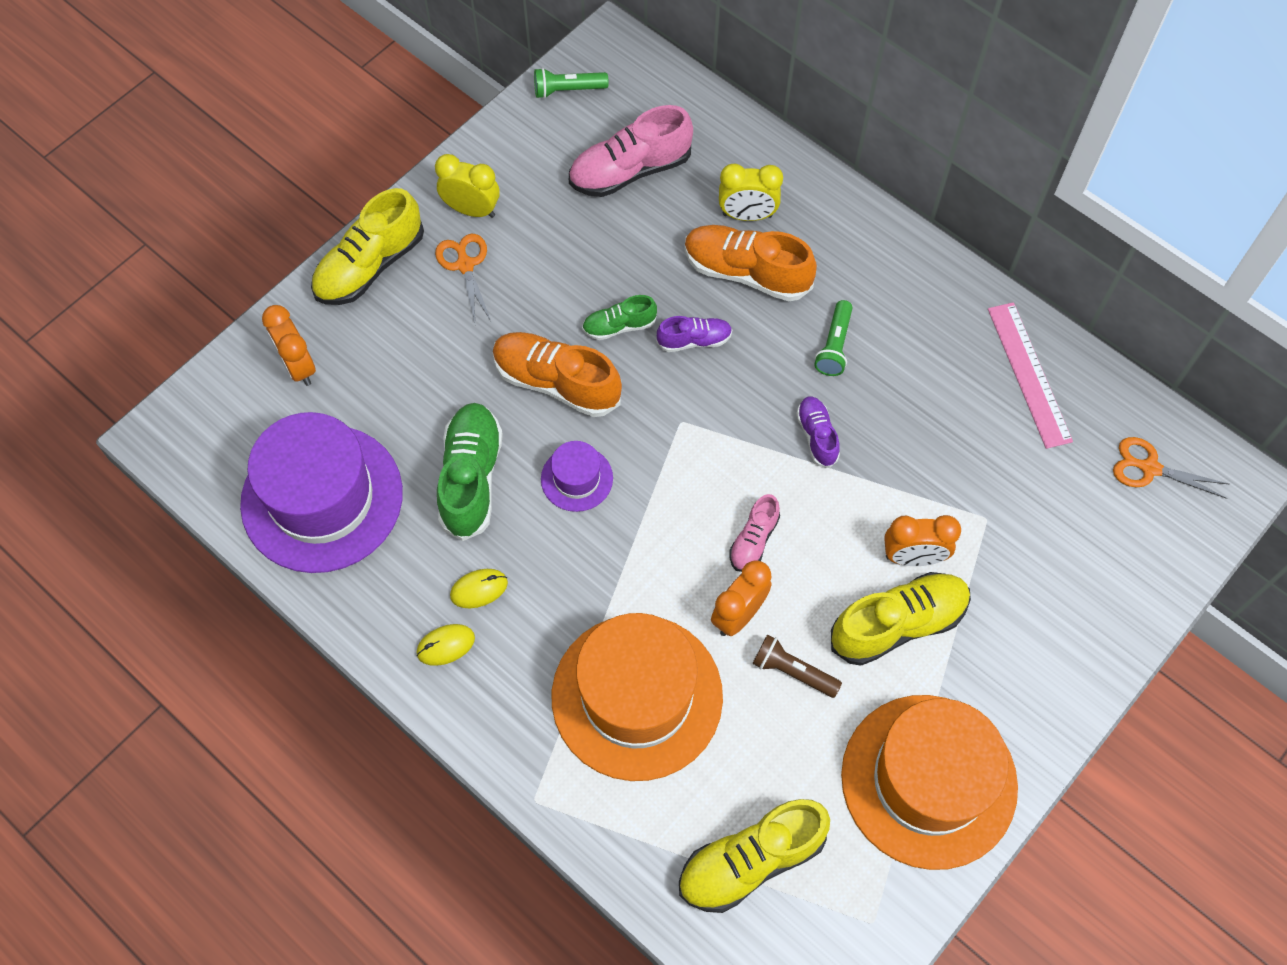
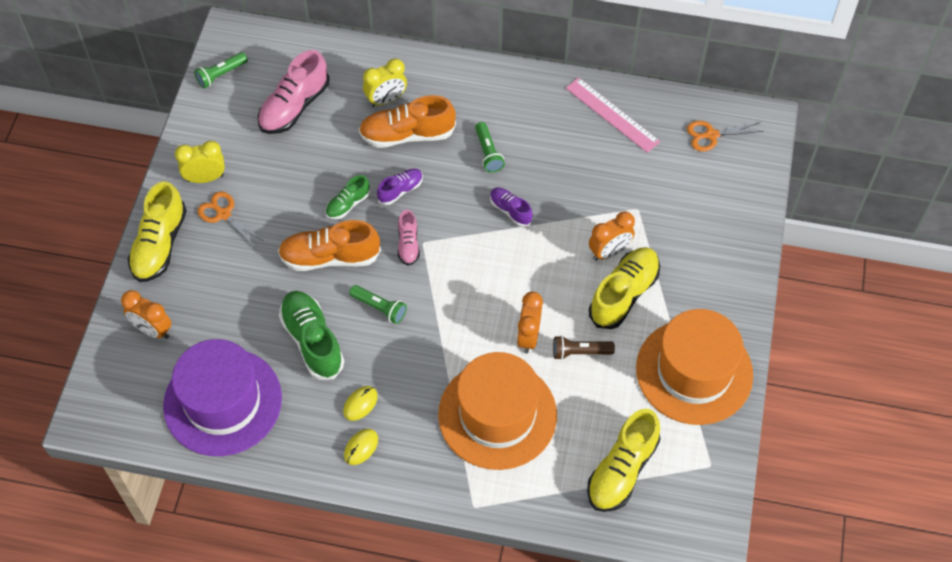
camera: 30 degrees left, 5 degrees down
(577, 478) = (379, 308): purple hat -> green flashlight
(753, 540) = (510, 289): pink shoe -> pink shoe (408, 244)

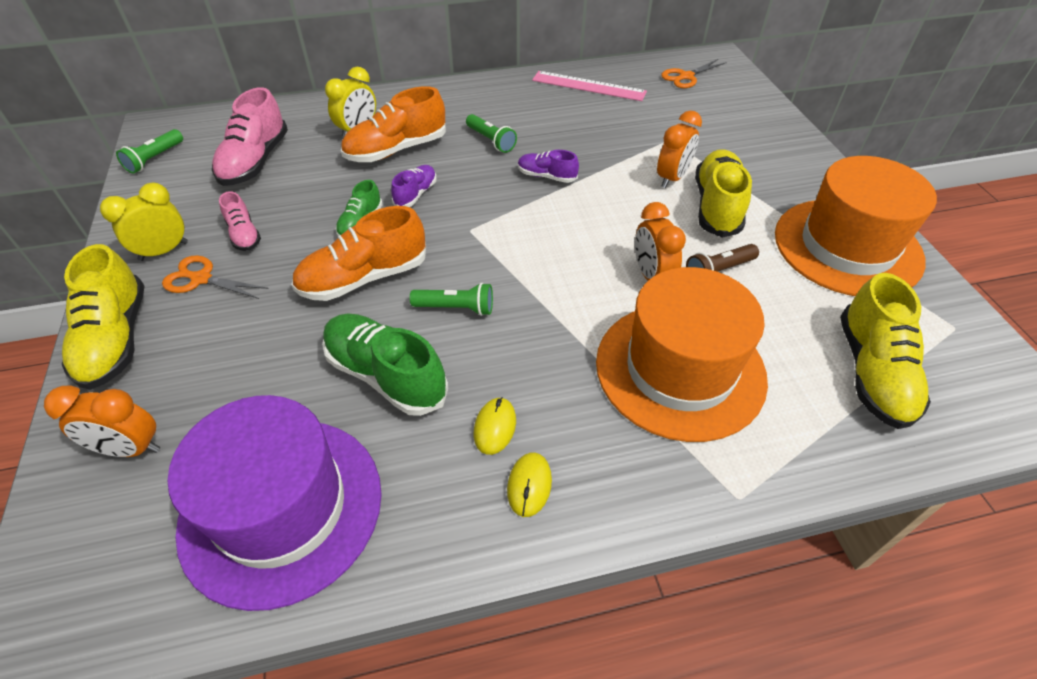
camera: 25 degrees left, 10 degrees down
(408, 244) = (453, 237): pink shoe -> pink shoe (244, 235)

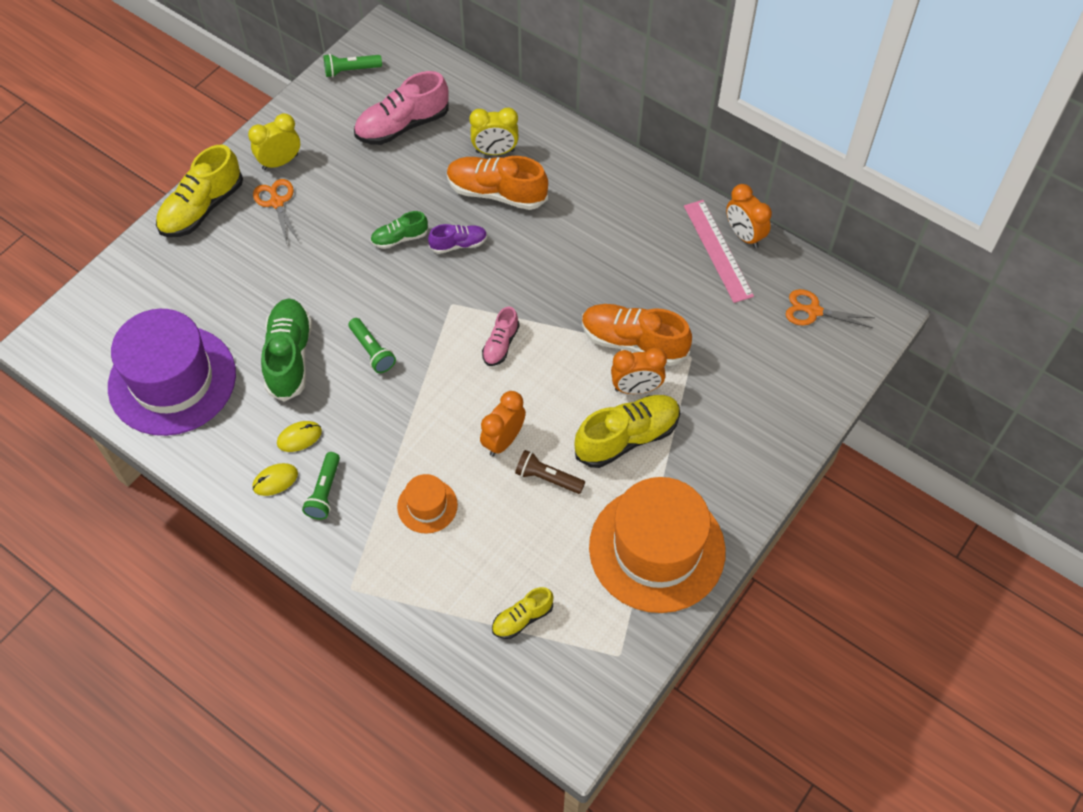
camera: 50 degrees right, 10 degrees up
(130, 448) = (149, 285): orange clock -> orange clock (744, 235)
(164, 251) = (280, 162): yellow clock -> yellow clock turned 45 degrees counterclockwise
(244, 235) = (331, 187): pink shoe -> pink shoe (500, 344)
(364, 278) = (353, 282): orange shoe -> orange shoe (633, 342)
(491, 141) = (567, 241): green flashlight -> green flashlight (324, 492)
(546, 176) = (557, 307): purple shoe -> none
(680, 369) = (427, 506): orange hat -> orange hat, size x0.45
(872, 372) = (522, 618): yellow shoe -> yellow shoe, size x0.55

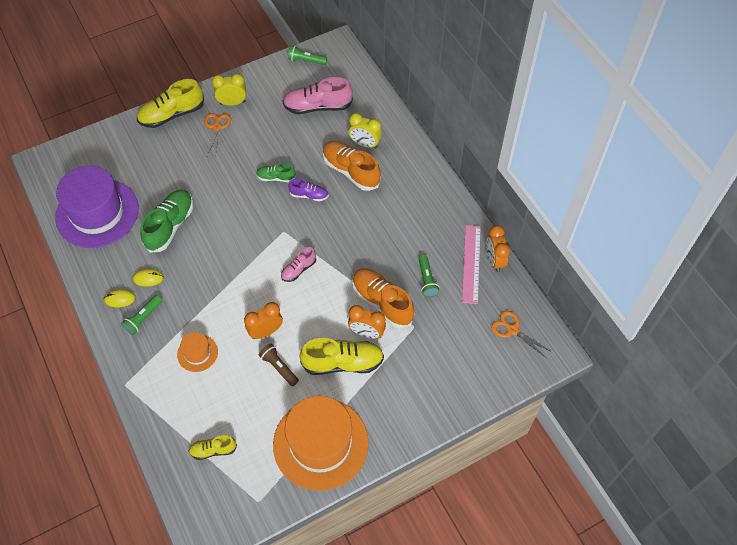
camera: 25 degrees right, 0 degrees up
(372, 351) = (220, 242): green flashlight -> green flashlight (426, 280)

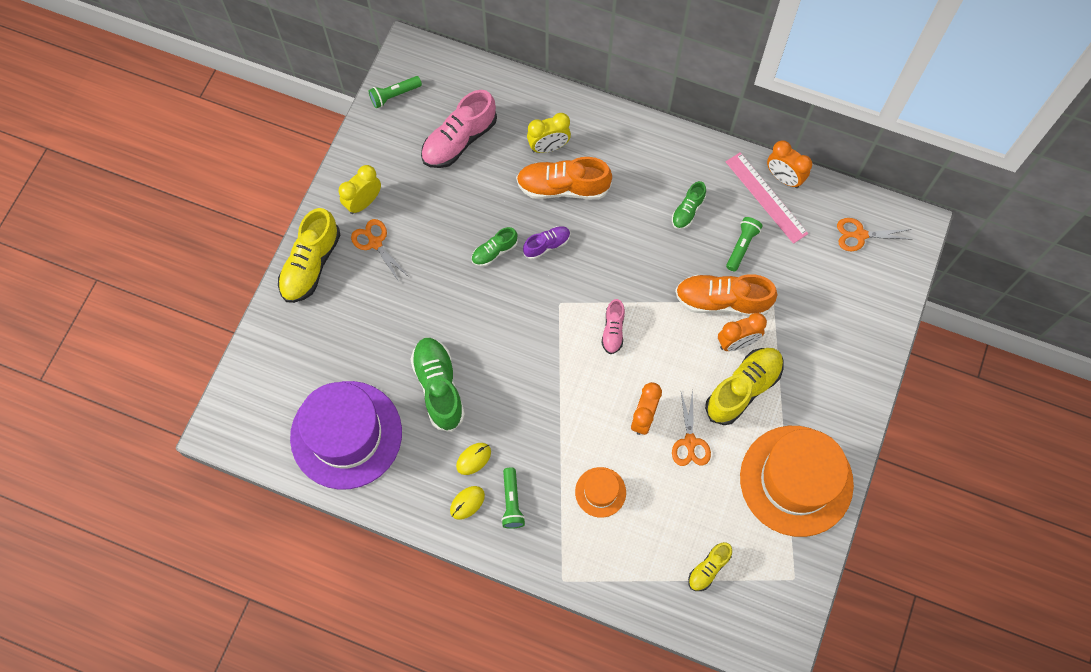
camera: 40 degrees left, 10 degrees up
(279, 367) = (690, 442): brown flashlight -> orange scissors
(413, 236) = (687, 211): none -> green shoe
(426, 280) = (742, 246): green flashlight -> green flashlight turned 105 degrees counterclockwise

